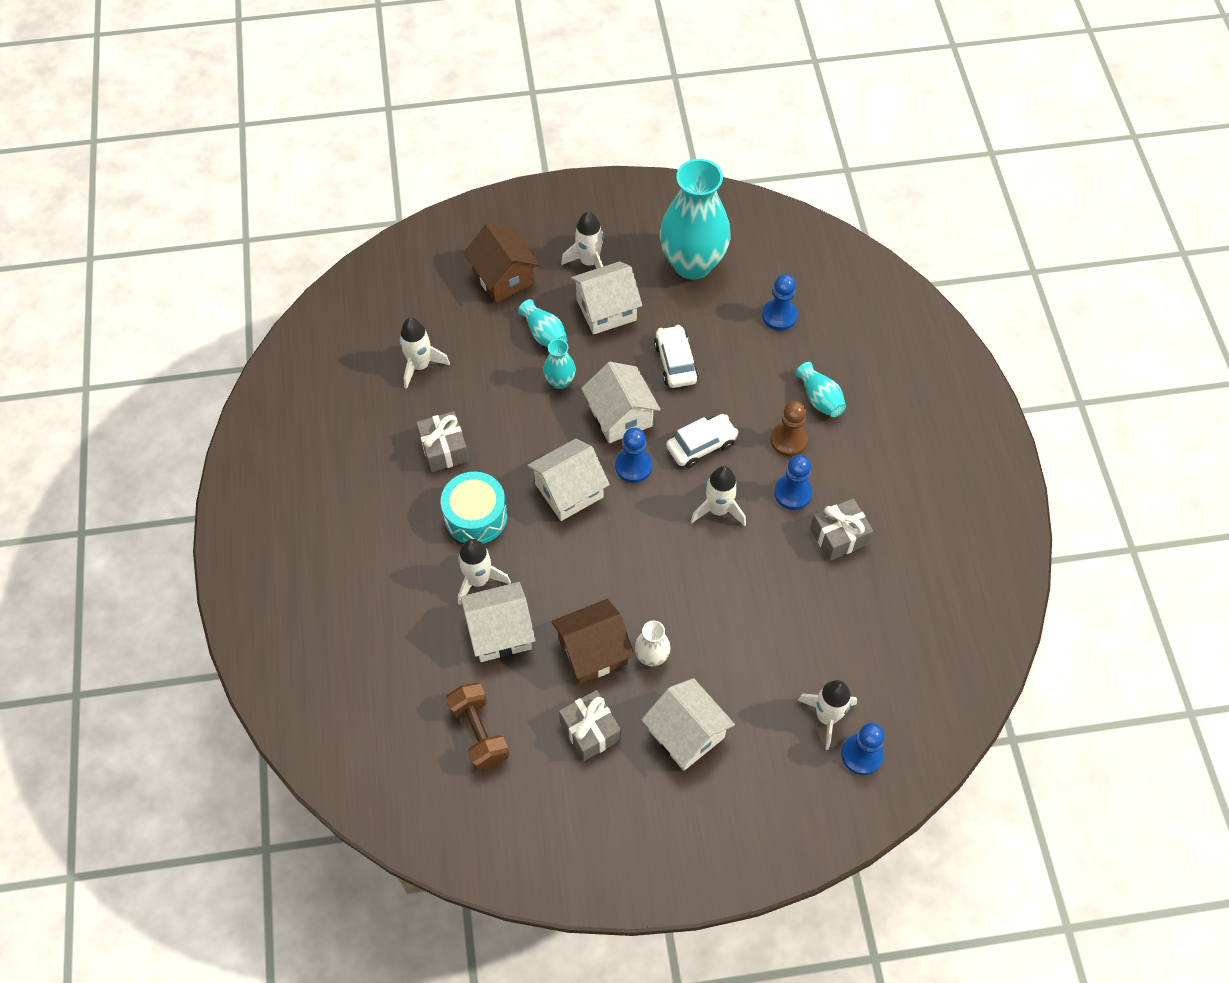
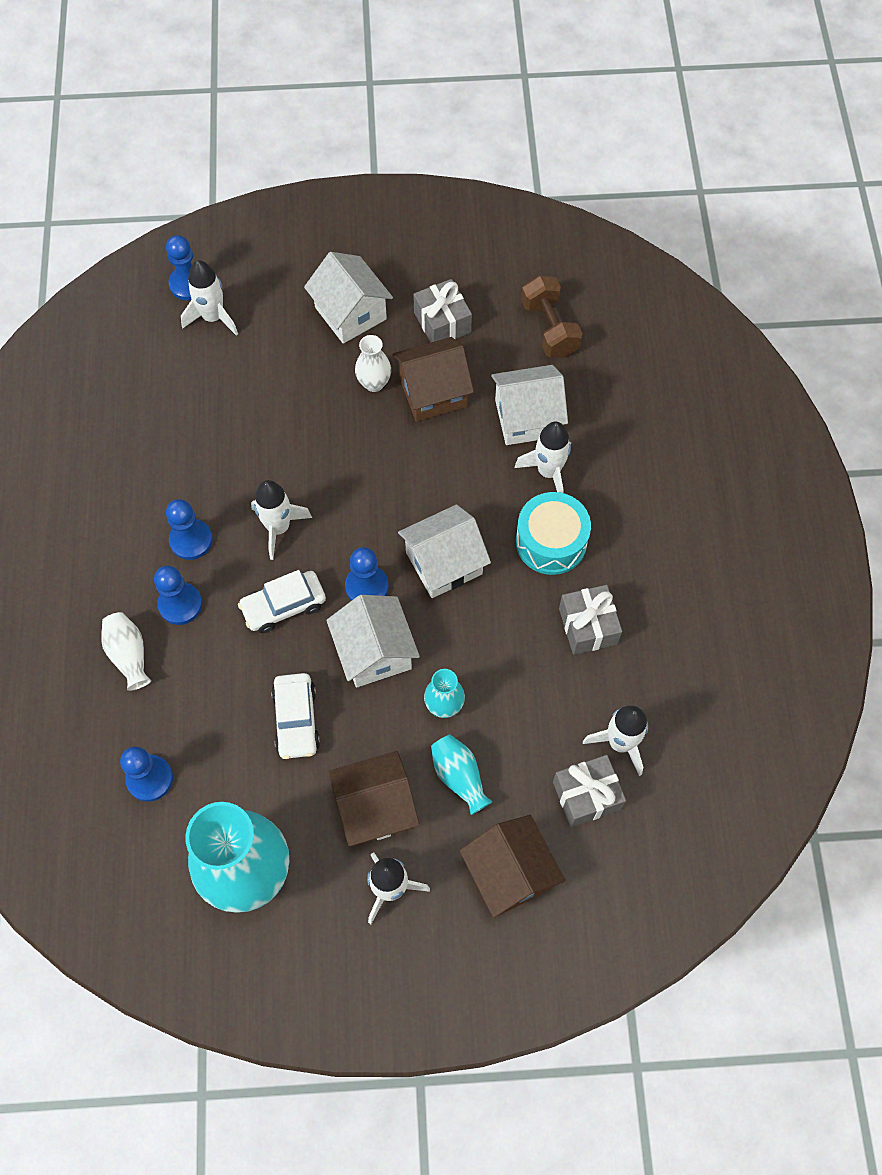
camera: 175 degrees left, 5 degrees up
(606, 310) = (375, 807): white house -> brown house
(788, 440) = (180, 604): brown pawn -> blue pawn
(820, 399) = (129, 655): turquoise vase -> white vase
(839, 536) = (153, 488): grey gift -> grey gift (586, 795)

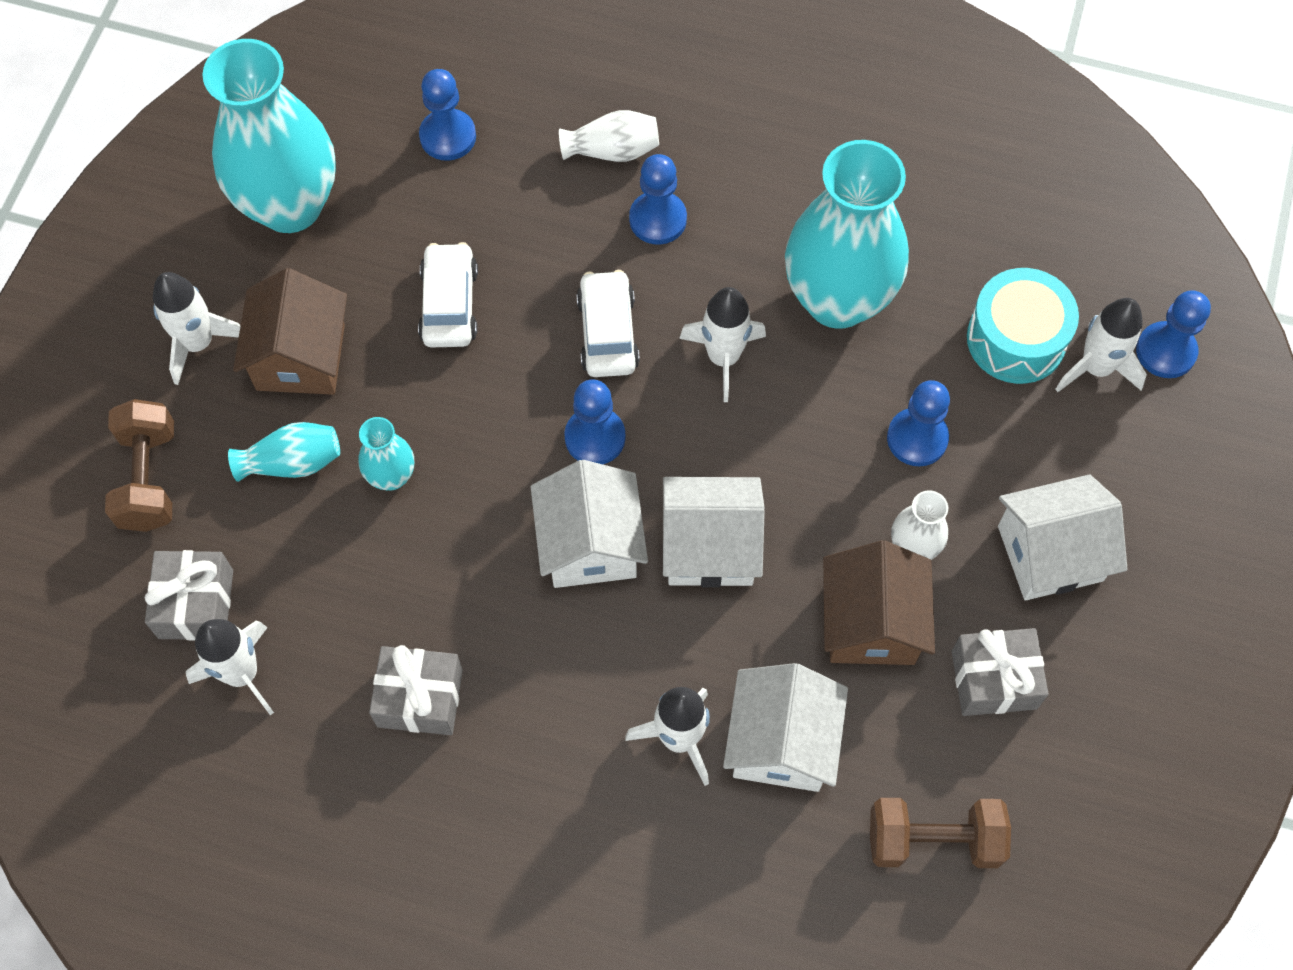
camera: 110 degrees right, 0 degrees up
(191, 540) = (744, 253): blue pawn -> blue pawn (917, 438)
(210, 472) = (838, 299): none -> turquoise vase
(296, 720) = (449, 304): white car -> white car turned 75 degrees clockwise
(374, 652) = (499, 418): white house -> white house (710, 547)
(510, 873) = (149, 478): brown house -> brown dumbbell
(551, 542) = (566, 698): turquoise drum -> turquoise drum (1016, 339)

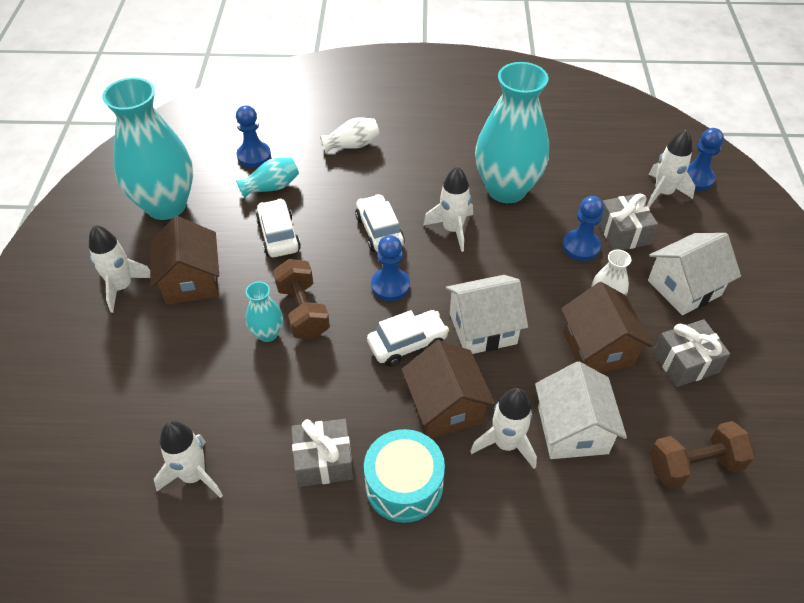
camera: 15 degrees left, 15 degrees down
(149, 478) = (103, 369): brown dumbbell -> brown dumbbell (303, 311)
(196, 604) = (151, 438): grey gift -> grey gift (623, 233)
(292, 462) = (200, 339): turquoise vase -> turquoise vase (271, 187)
(590, 544) = (407, 343): white house -> white car
(613, 660) = (446, 407): none -> brown house
(658, 219) = (389, 171): blue pawn -> none
(1016, 339) = (613, 188): turquoise drum -> turquoise drum (404, 485)

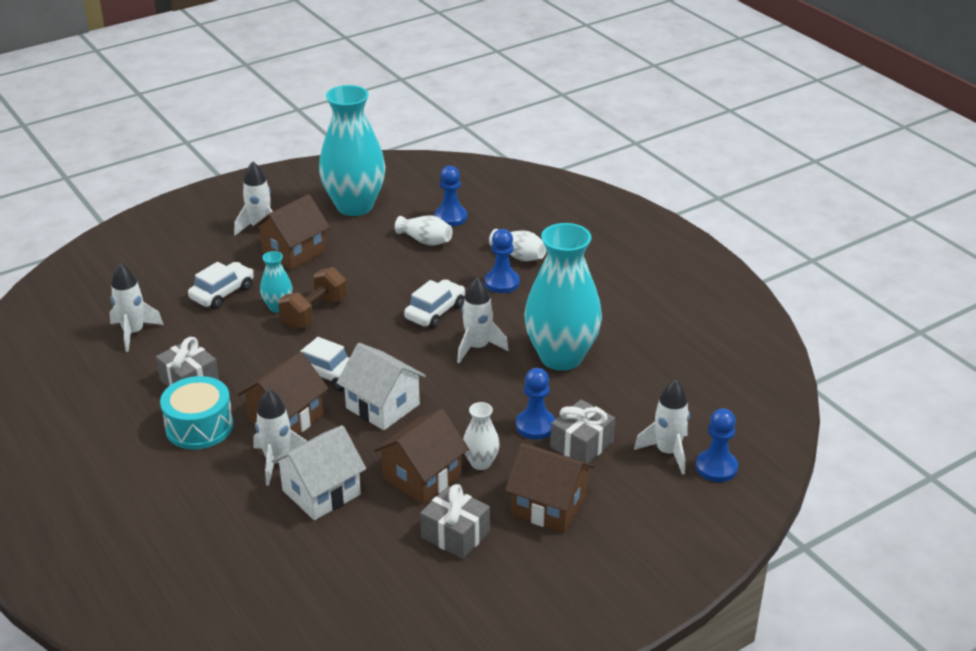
camera: 55 degrees right, 15 degrees down
(271, 187) = (425, 241): turquoise vase -> white vase
(278, 235) = (378, 267): white car -> white car (222, 293)
(390, 285) = (381, 342): blue pawn -> blue pawn (502, 282)
(684, 288) = (549, 506): white house -> brown house
(694, 465) = (344, 574): brown dumbbell -> none

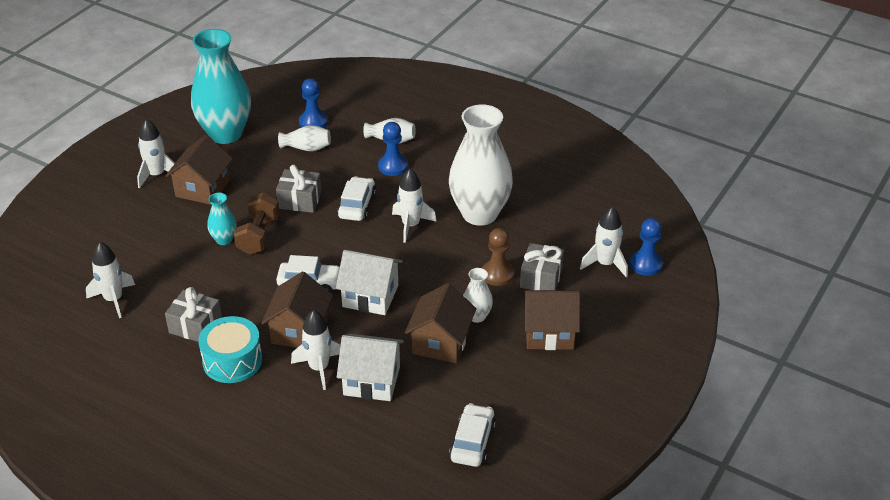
camera: 25 degrees left, 5 degrees up
(222, 293) = (166, 242): white car -> white car (472, 442)
(321, 492) = (371, 380): white house -> white house turned 75 degrees clockwise
(455, 535) = (496, 378): grey gift -> grey gift (300, 200)
(535, 426) = (497, 274): blue pawn -> brown pawn
(561, 357) = (479, 214): turquoise vase -> white vase

